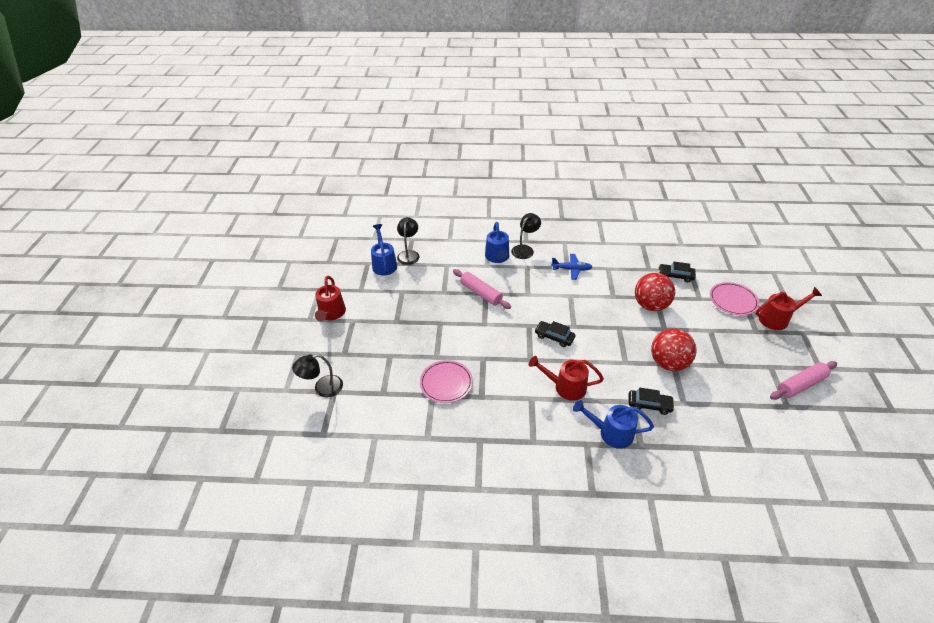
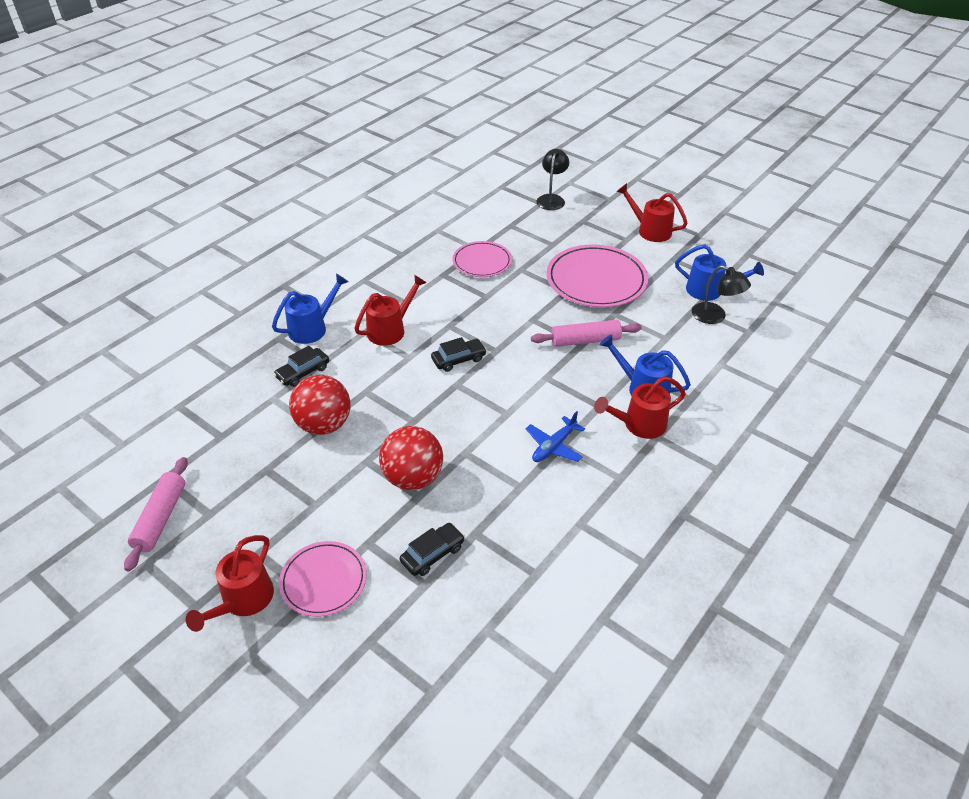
camera: 125 degrees right, 0 degrees up
(415, 314) = (596, 280): none -> pink plate
(525, 249) = (639, 425): black lamp -> red watering can

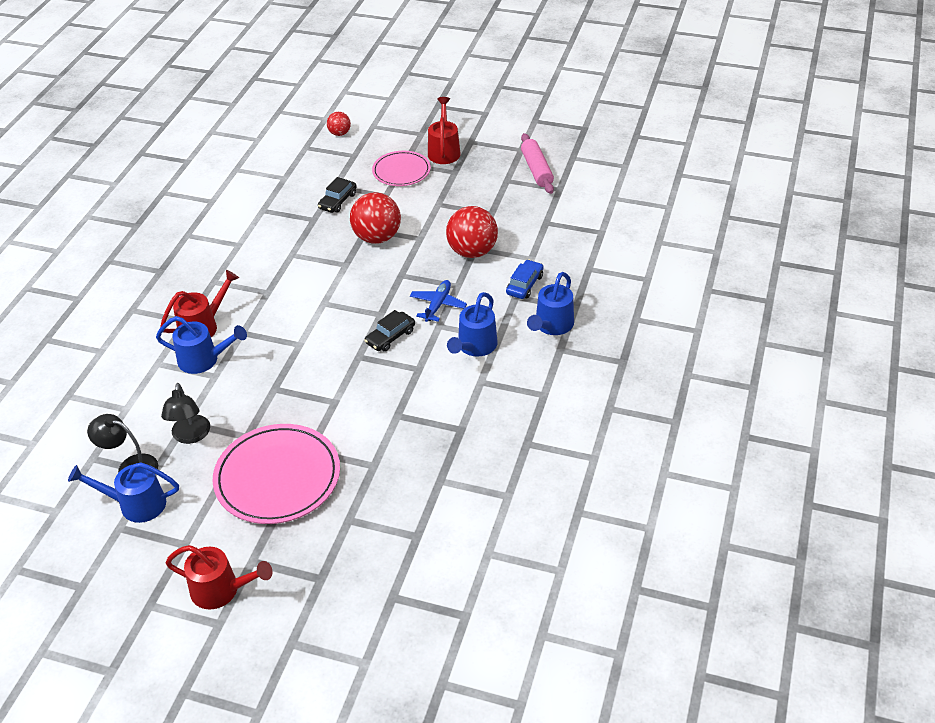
camera: 160 degrees right, 0 degrees up
(303, 372) = (525, 285): black car -> blue car
(366, 706) = (339, 133): none -> red ball
(391, 329) = (474, 347): red watering can -> blue watering can
(482, 262) = (425, 462): pink plate -> none
(551, 199) = (379, 612): black lamp -> black lamp (190, 436)
(554, 446) = (274, 289): blue plane -> blue plane (438, 305)
(585, 340) = (271, 394): pink rolling pin -> none

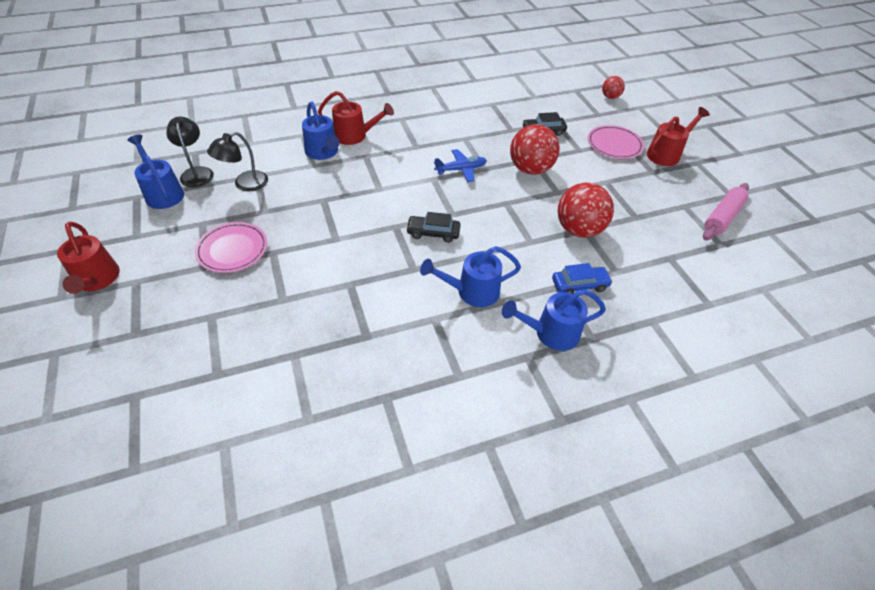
camera: 50 degrees right, 5 degrees up
(277, 477) = (232, 249): pink plate -> pink plate, size x0.60
(438, 305) = (496, 242): blue plane -> blue plane (461, 169)

